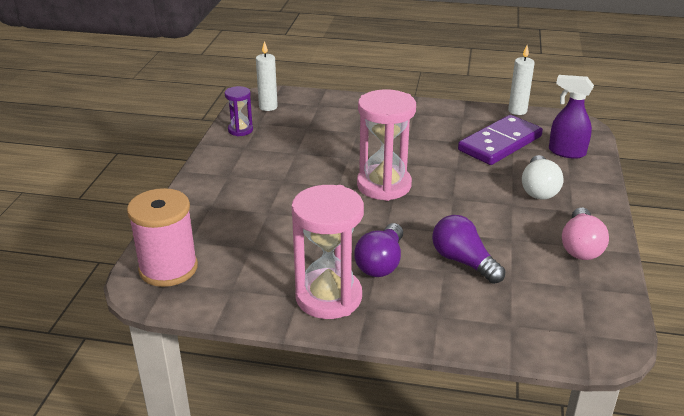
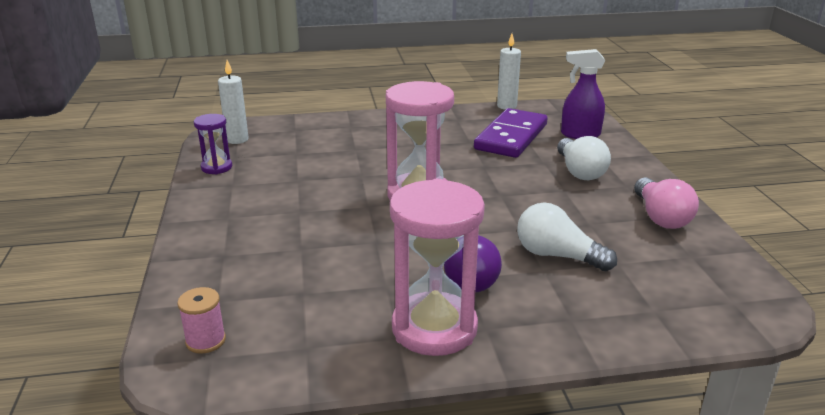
camera: 20 degrees left, 5 degrees down
(168, 268) = (206, 341): pink spool -> pink spool, size x0.49
(463, 261) = (557, 256): purple light bulb -> white light bulb

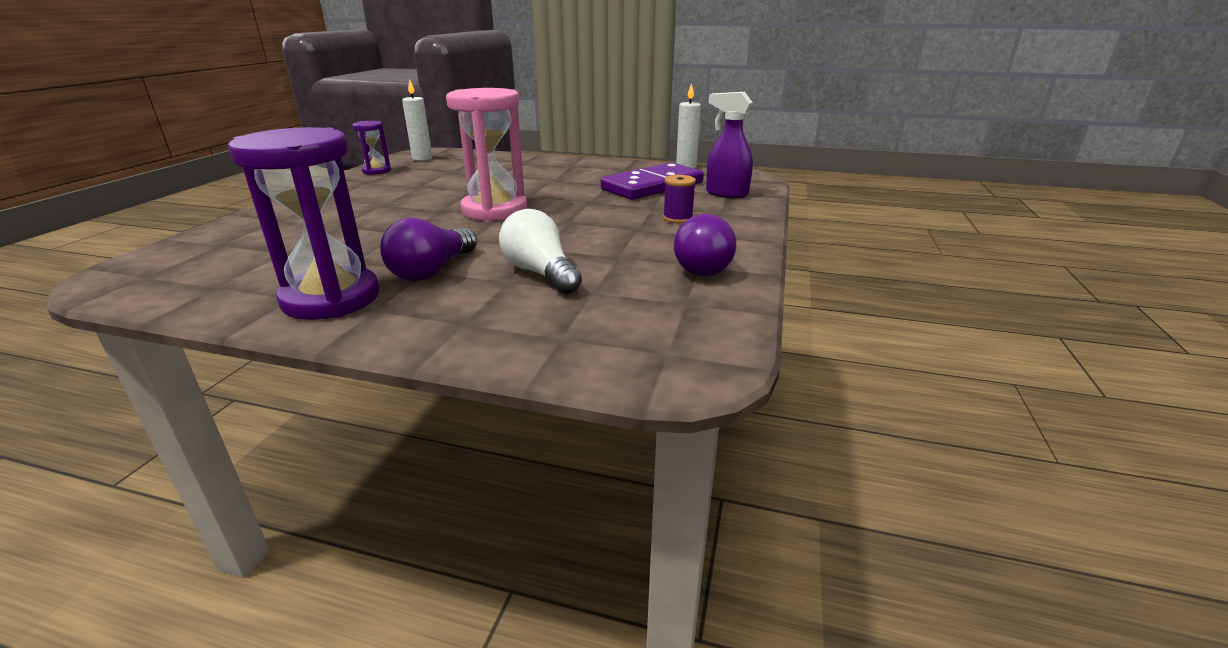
camera: 25 degrees right, 0 degrees up
(206, 341) = (162, 265): pink spool -> none
(434, 328) = (331, 299): pink hourglass -> purple hourglass
(579, 171) = (677, 218): white light bulb -> purple spool
(660, 217) = (705, 266): pink light bulb -> purple light bulb

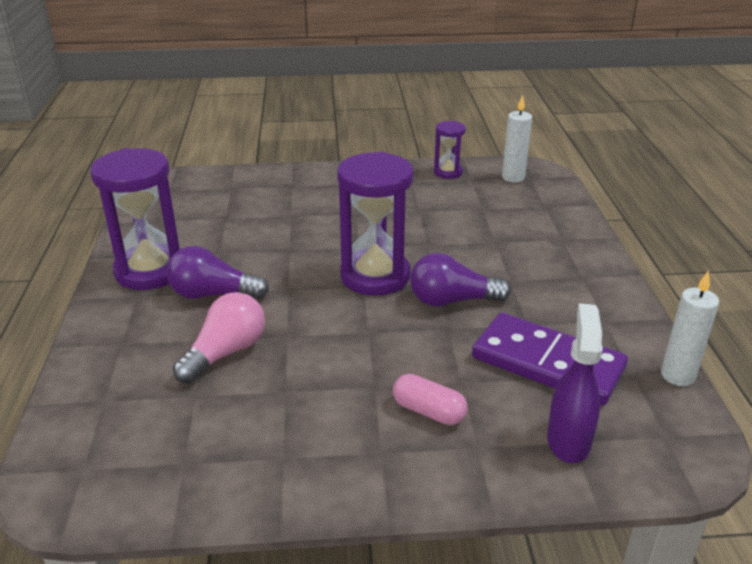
camera: 70 degrees right, 5 degrees up
(494, 210) = (375, 276): pink hourglass -> purple hourglass
(540, 273) = (226, 353): white light bulb -> pink light bulb
(677, 218) = (428, 411): purple spool -> pink capsule
(705, 266) = (283, 462): purple light bulb -> purple light bulb (452, 301)

